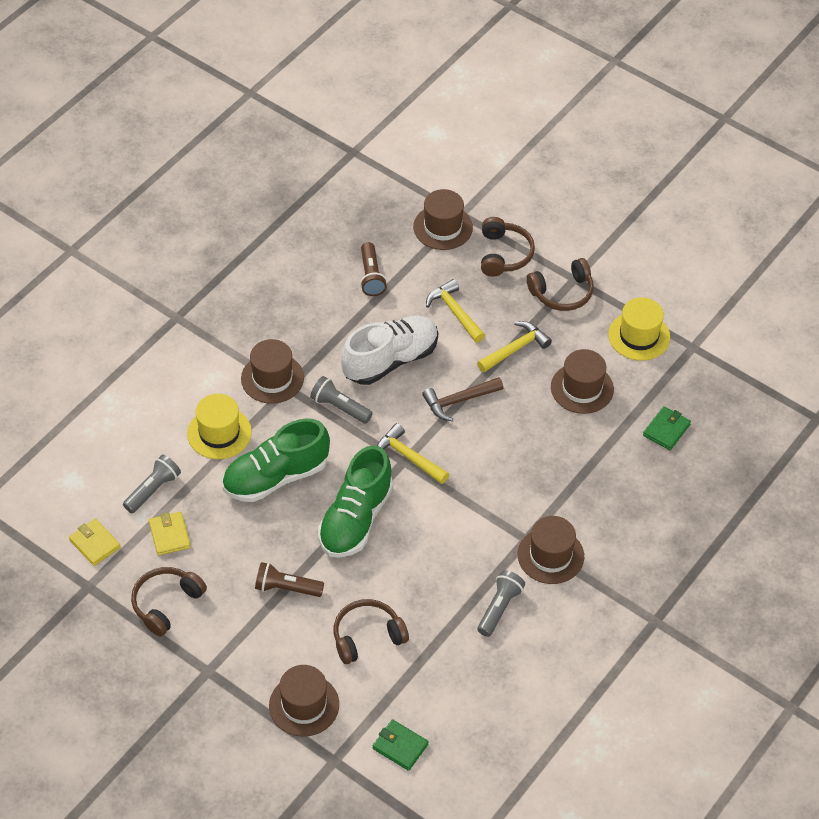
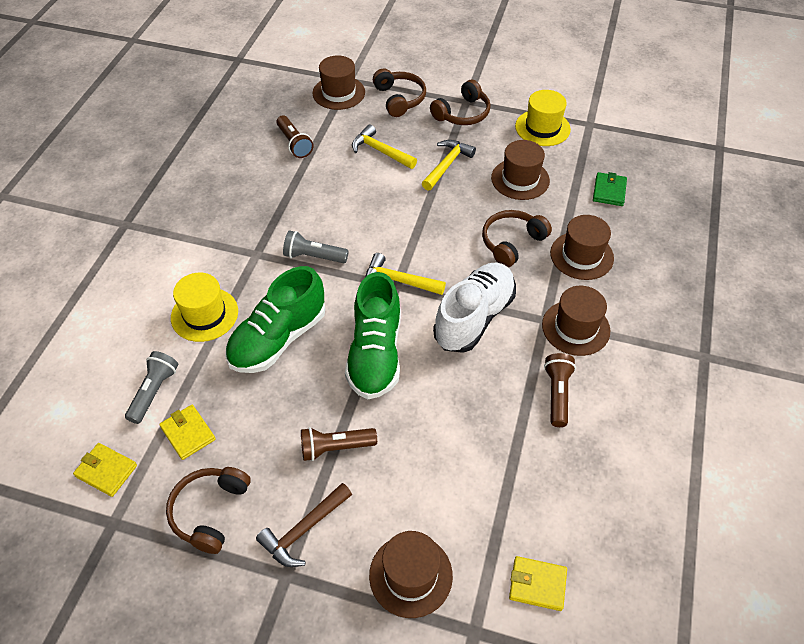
camera: 20 degrees left, 0 degrees up
(272, 378) = (238, 250): brown hat -> brown hat (581, 255)
(367, 636) = (442, 470): brown headphones -> brown headphones (512, 243)
(390, 360) = (342, 204): white shoe -> white shoe (474, 317)
(400, 746) = (537, 584): green wallet -> yellow wallet
(458, 401) = (420, 219): brown hammer -> brown hammer (303, 530)
(499, 608) = (557, 394): grey flashlight -> brown flashlight

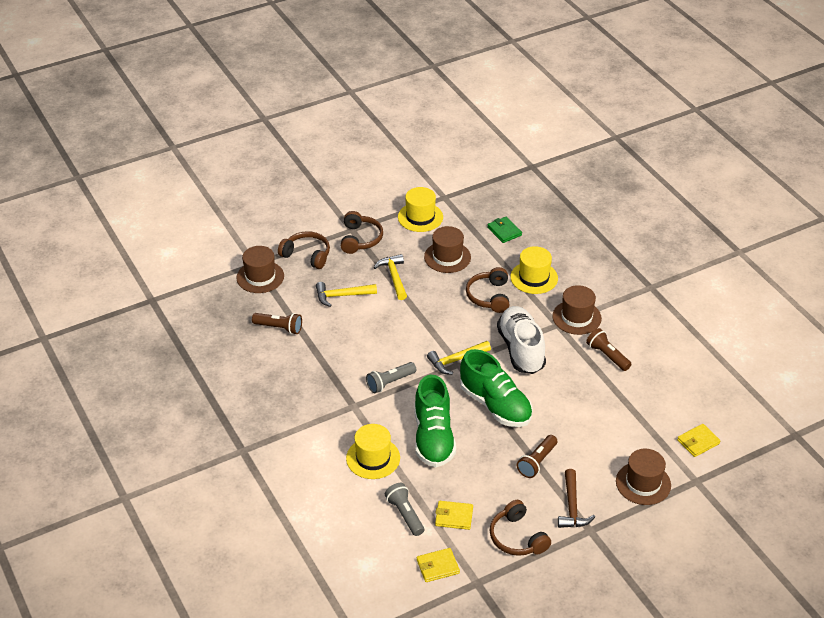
camera: 45 degrees left, 10 degrees down
(581, 255) = (534, 277): brown hat -> yellow hat

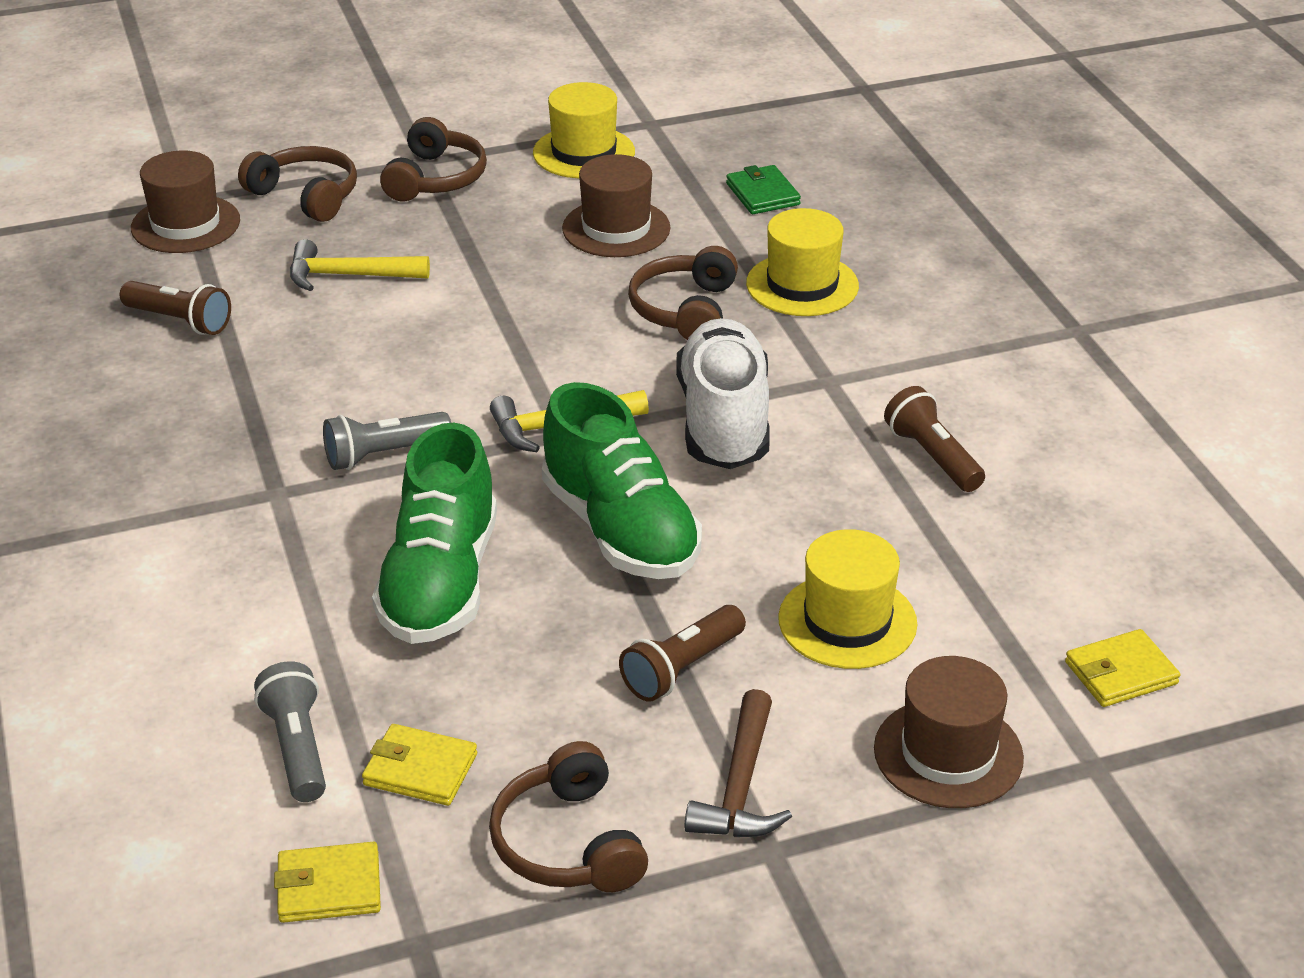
camera: 10 degrees right, 5 degrees down
(373, 458) = (273, 609): yellow hat -> yellow hat (847, 621)
(394, 277) = (481, 253): yellow hammer -> none
(576, 317) = (880, 371): brown hat -> none

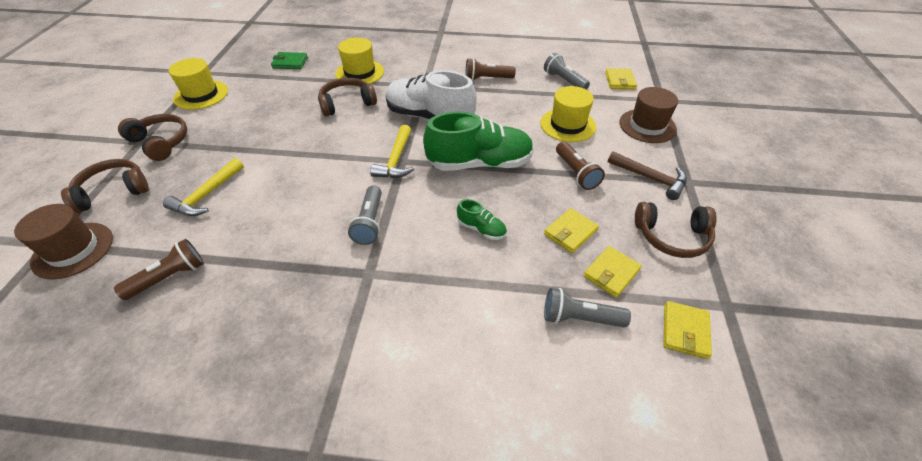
camera: 65 degrees left, 10 degrees up
(440, 582) = (481, 229): green shoe -> green shoe, size x0.45
(497, 695) = (570, 232): none -> yellow wallet
(616, 228) = (269, 103): brown hat -> none
(685, 310) = (347, 103): brown headphones -> brown headphones turned 120 degrees clockwise
(1033, 576) = (564, 81): none -> grey flashlight

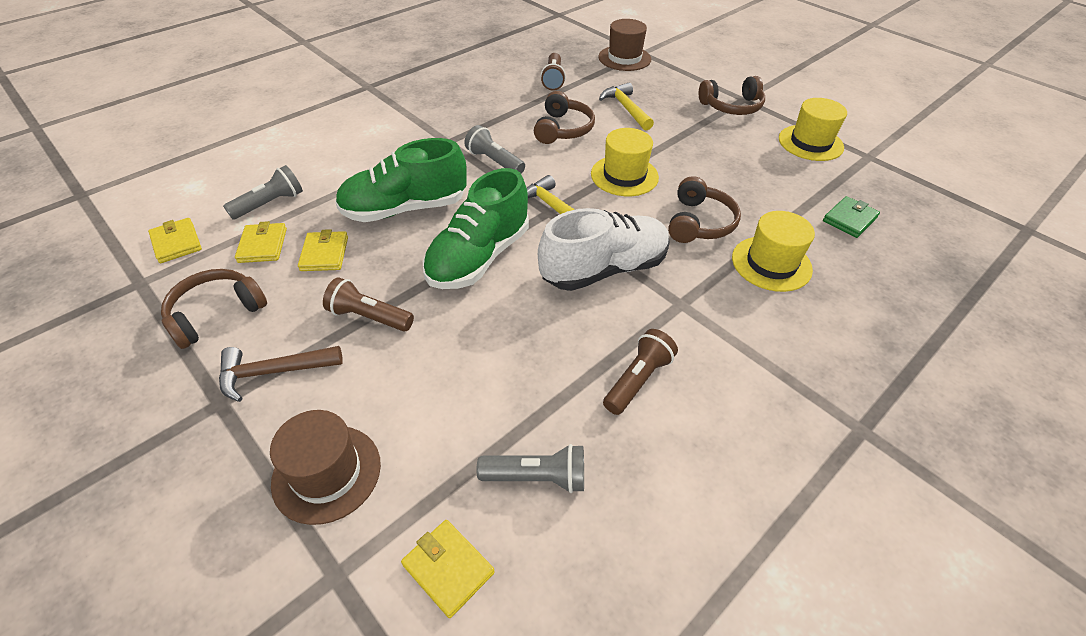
camera: 130 degrees right, 0 degrees up
(113, 192) = (677, 78): brown headphones -> brown headphones (563, 129)
(481, 229) = (405, 209): green shoe -> green shoe, size x2.23
(568, 125) = (441, 381): yellow hat -> yellow hat (624, 175)

